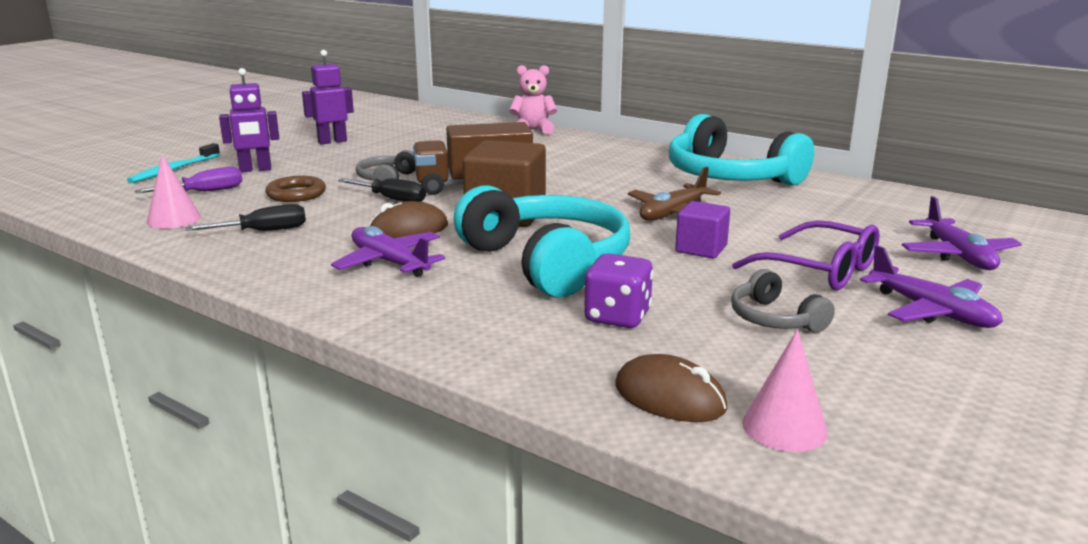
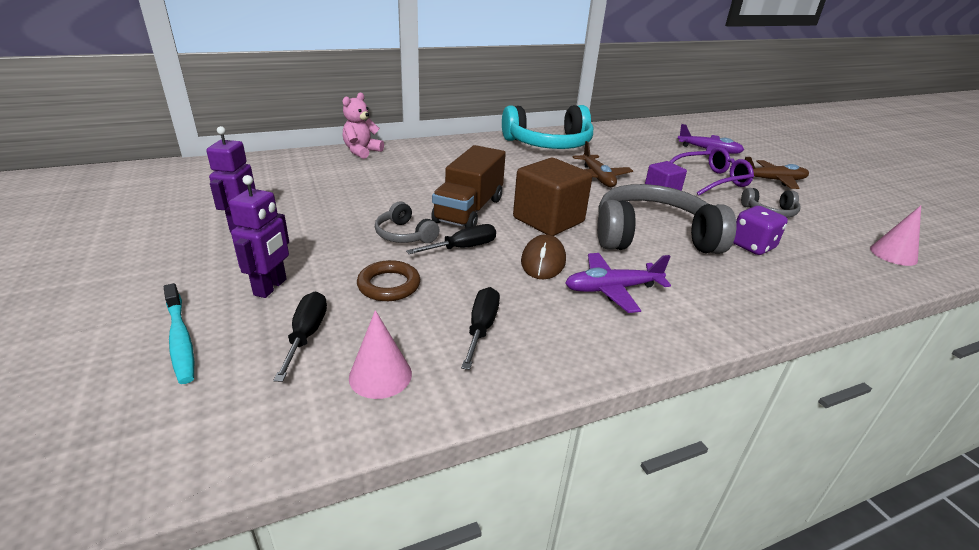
camera: 60 degrees left, 10 degrees up
(205, 192) = (306, 335): purple screwdriver -> black screwdriver
(547, 262) = (652, 236): turquoise headphones -> grey headphones
(669, 397) = (860, 268): brown mouse -> none
(931, 311) = (773, 180): purple plane -> brown plane

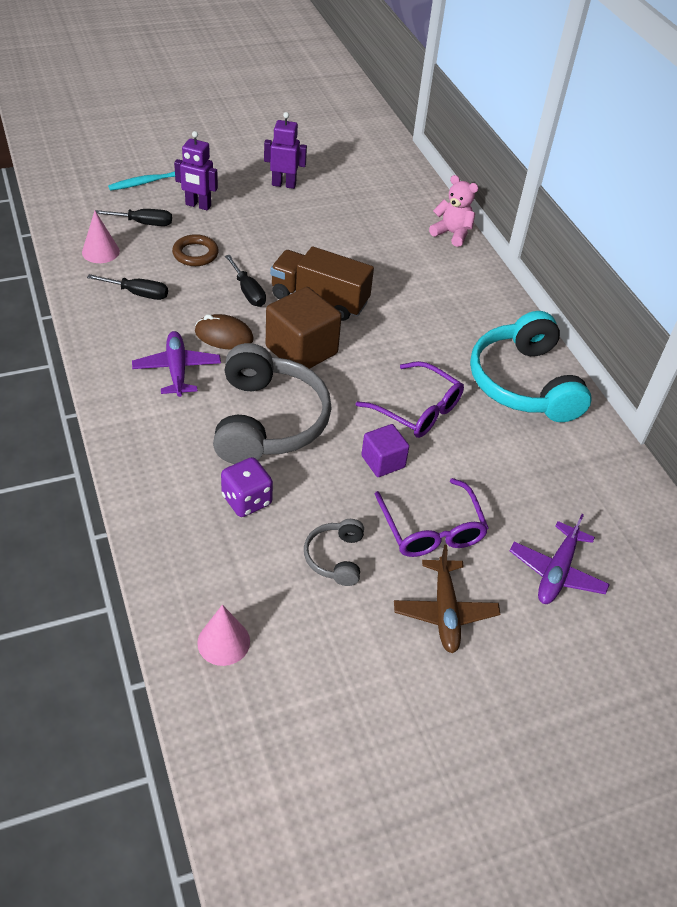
camera: 90 degrees right, 15 degrees up
(404, 235) = (270, 261): grey headphones -> none
(597, 177) = (417, 409): brown plane -> purple glasses

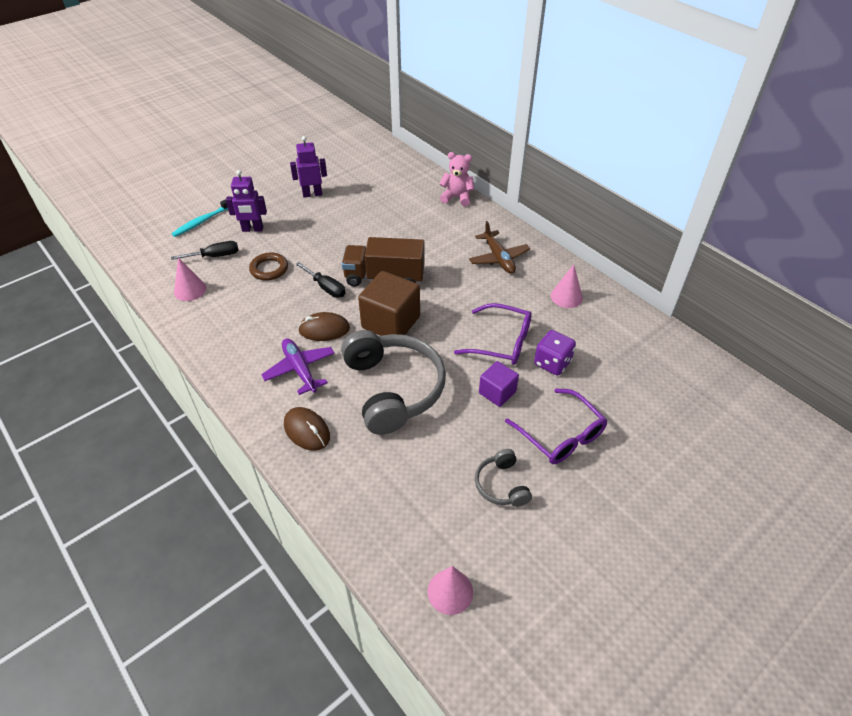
camera: 15 degrees left, 0 degrees up
(138, 294) = (238, 316): black screwdriver -> none
(154, 434) = (307, 430): none -> brown mouse
(246, 500) = (409, 461): purple dice -> purple dice (552, 363)
(445, 612) = (605, 499): brown plane -> brown plane (498, 258)
(523, 383) = (566, 296): turquoise headphones -> pink cone
(556, 572) = (666, 437): purple plane -> none

